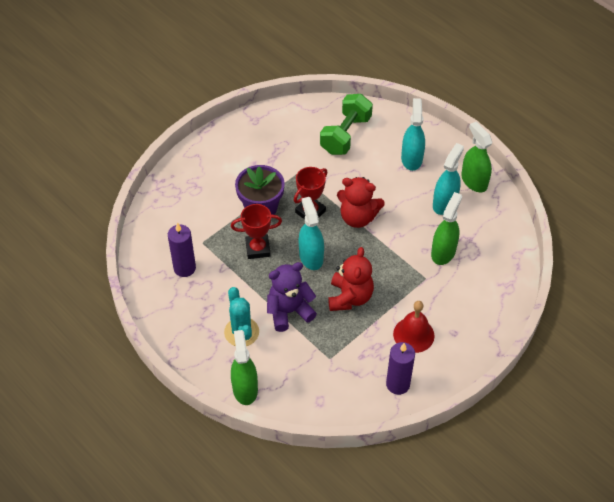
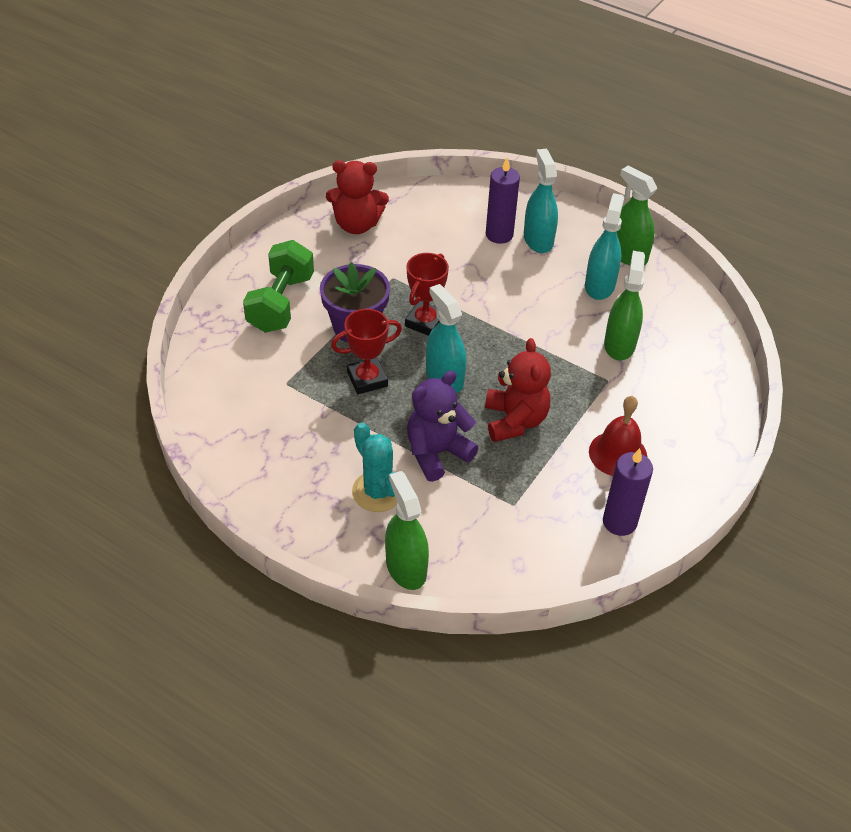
camera: 15 degrees left, 5 degrees down
(184, 268) = (270, 420): purple candle -> purple candle (499, 235)
(345, 135) = (442, 224): green dumbbell -> green dumbbell (281, 303)
(358, 217) = (492, 319): red teddy bear -> red teddy bear (356, 225)

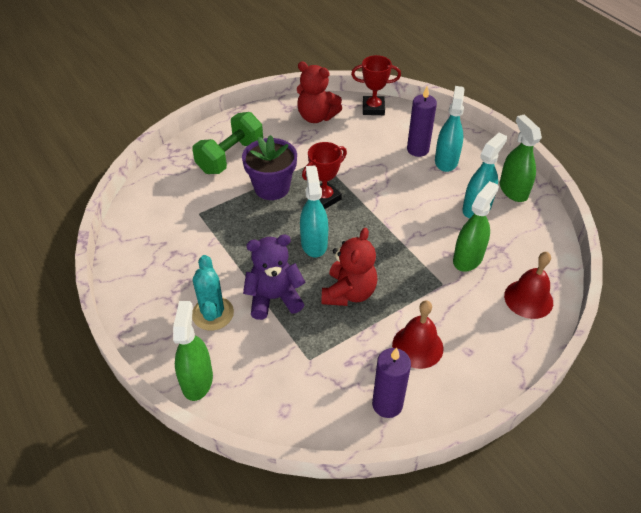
camera: 25 degrees right, 0 degrees up
(367, 379) = (257, 227): red trophy -> red trophy (373, 108)
(702, 369) = (528, 299): none -> red bell

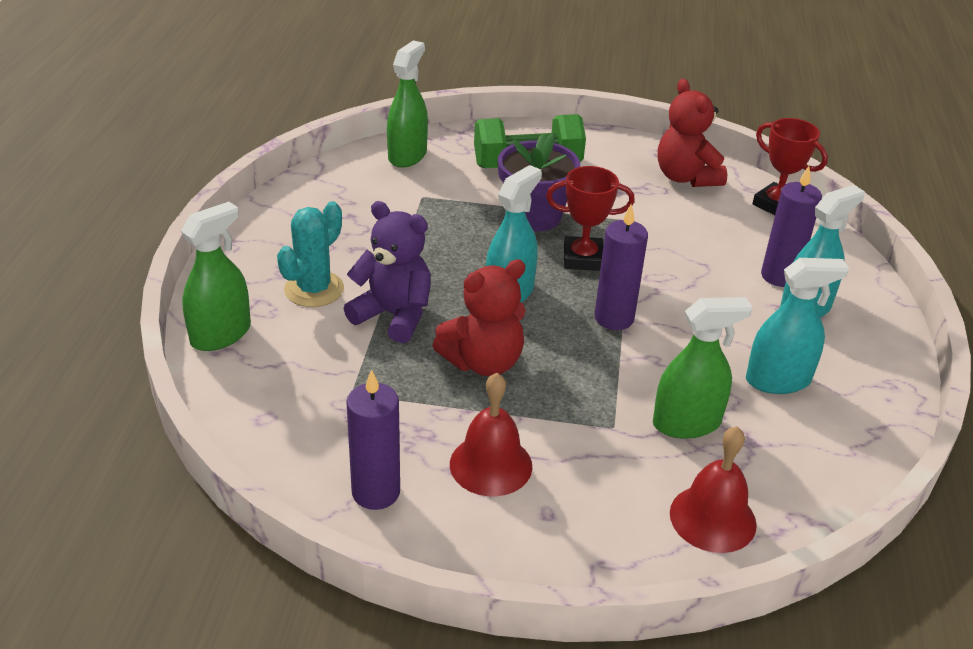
camera: 40 degrees right, 10 degrees down
(376, 223) = (614, 318): none -> purple candle
(513, 190) = (864, 393): green spray bottle -> green spray bottle (407, 155)

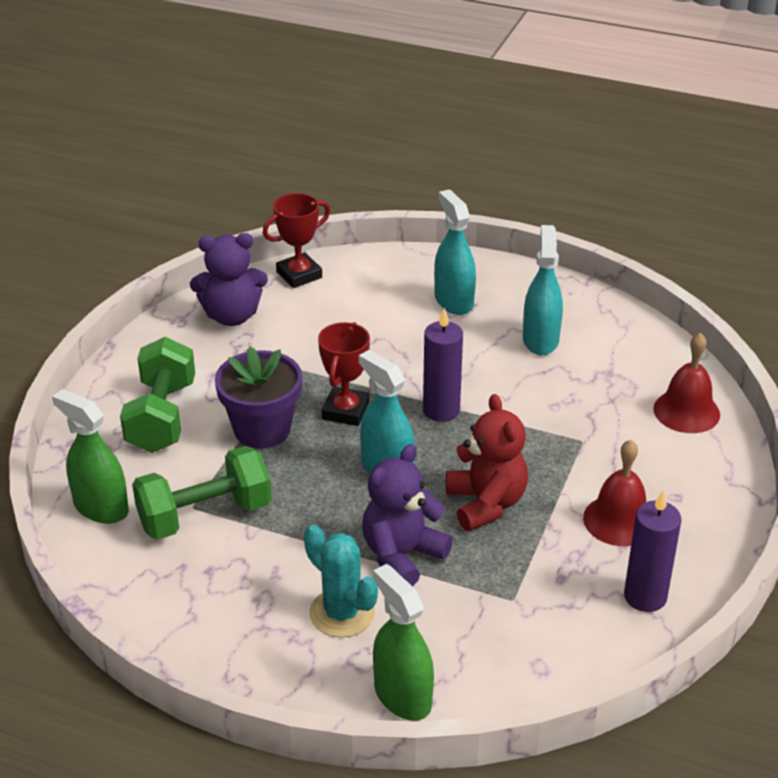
camera: 75 degrees left, 0 degrees up
(413, 203) = (205, 515): none -> green dumbbell
(686, 177) = (232, 316): red teddy bear -> purple teddy bear
(686, 423) = (583, 400): green spray bottle -> none
(779, 276) = (406, 302): purple candle -> none

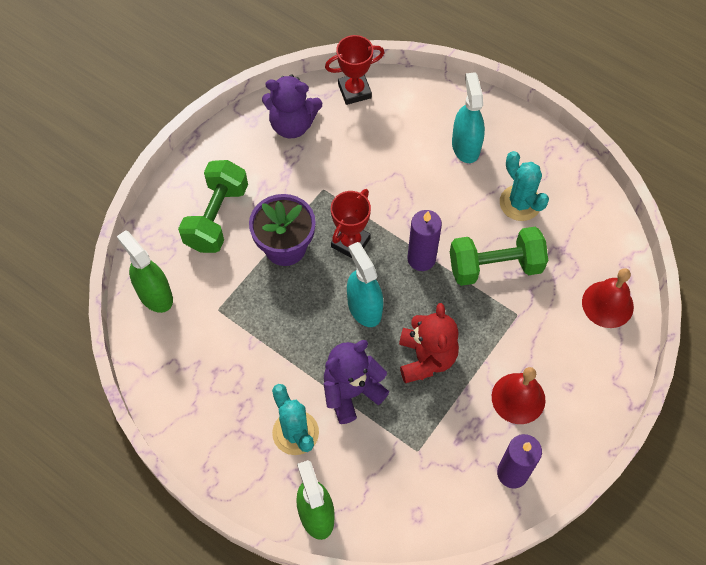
camera: 15 degrees right, 25 degrees up
(205, 515) = (224, 320): green dumbbell -> green dumbbell (495, 266)
(540, 339) = (520, 203): turquoise spray bottle -> turquoise cactus

